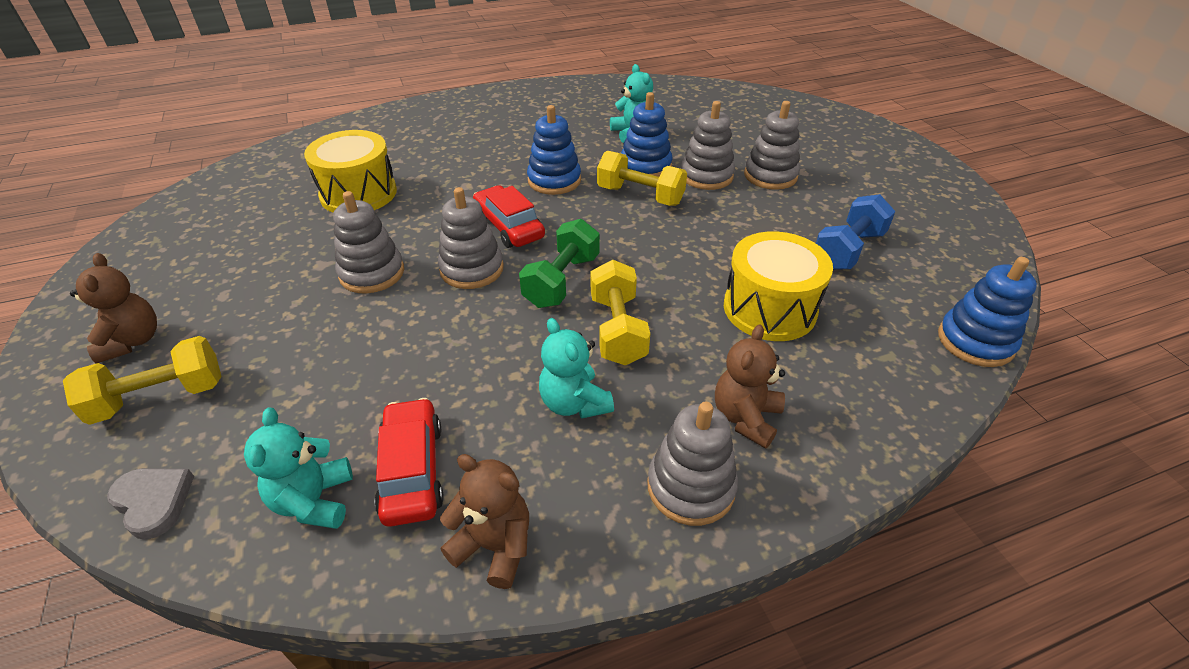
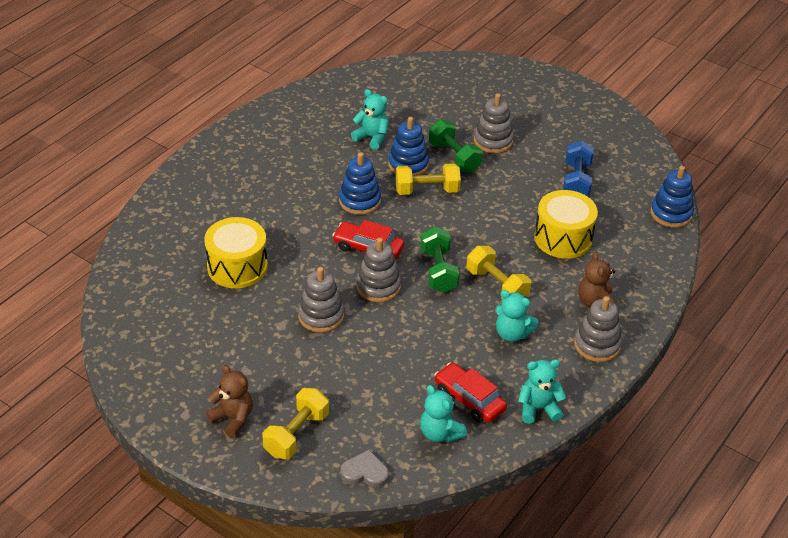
camera: 35 degrees left, 0 degrees up
(494, 546) = (538, 408): brown teddy bear -> turquoise teddy bear
(706, 176) = (454, 157): grey stacking toy -> green dumbbell

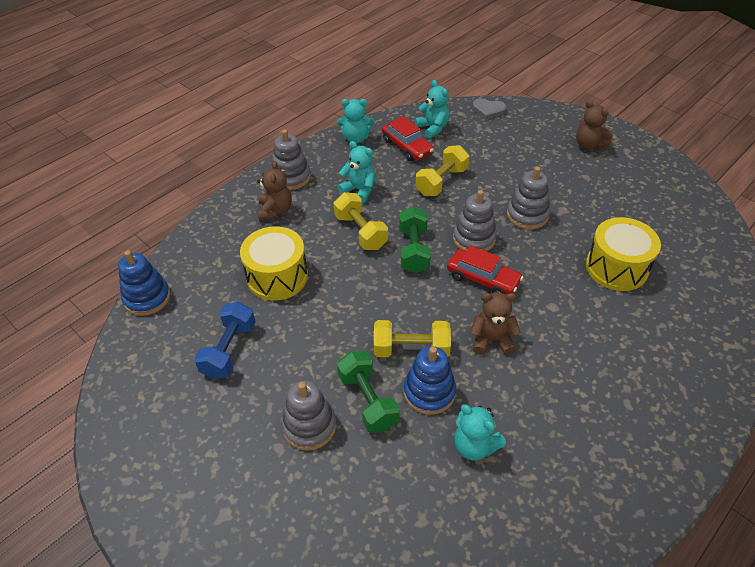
camera: 170 degrees left, 5 degrees up
(296, 434) = (539, 133): yellow dumbbell -> yellow dumbbell (441, 182)
(360, 201) = (491, 340): blue stacking toy -> brown teddy bear

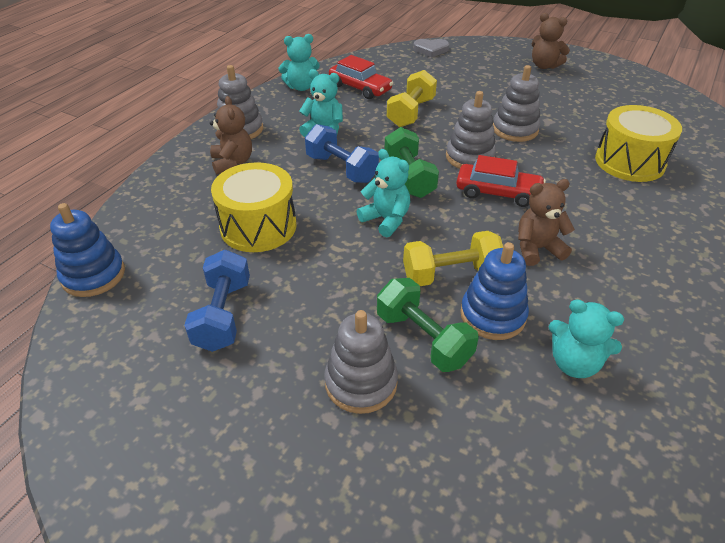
camera: 15 degrees left, 5 degrees down
(361, 232) = (341, 168): yellow dumbbell -> blue dumbbell
(433, 128) = (380, 69): turquoise teddy bear -> turquoise teddy bear (386, 220)

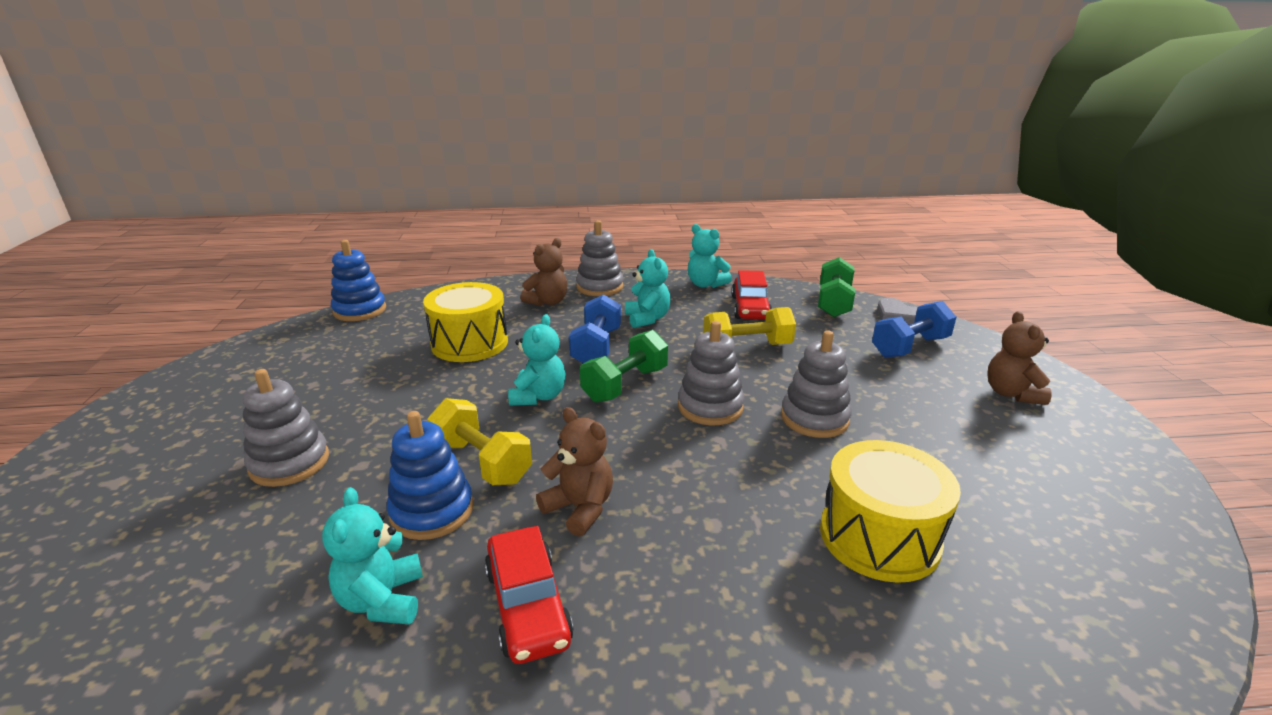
camera: 55 degrees right, 15 degrees down
(223, 315) = (345, 371): blue dumbbell -> blue dumbbell (910, 347)
(423, 338) = (368, 477): green dumbbell -> green dumbbell (834, 303)
(498, 192) = (663, 447): red car -> red car (528, 605)

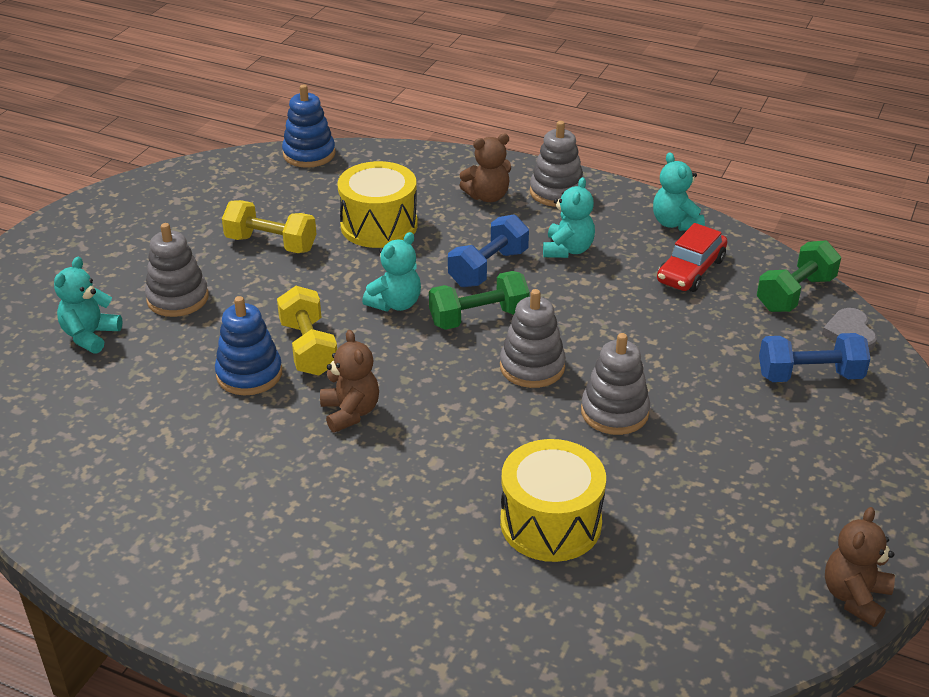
camera: 30 degrees right, 10 degrees up
(382, 600) = (183, 423): turquoise teddy bear -> turquoise teddy bear (90, 336)
(528, 605) = (266, 463): red car -> none
(747, 347) = (634, 317): yellow dumbbell -> yellow dumbbell (271, 244)
(1011, 393) = (847, 462): brown teddy bear -> brown teddy bear (855, 597)

